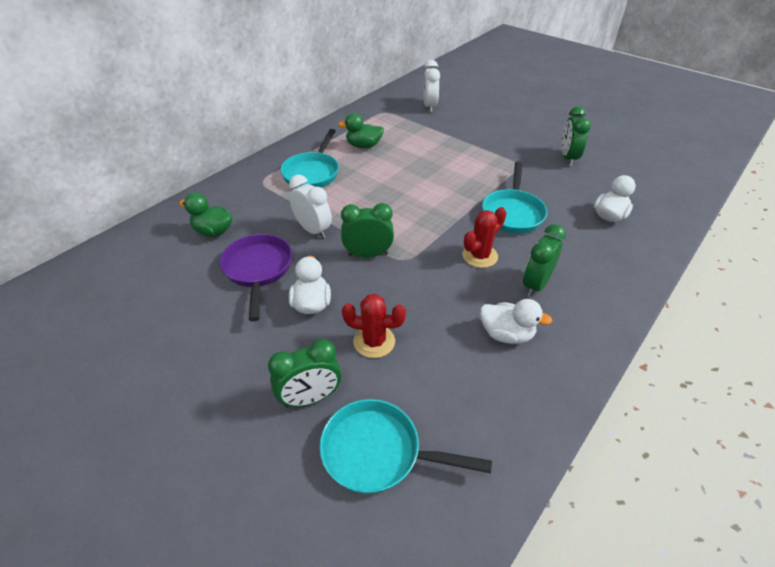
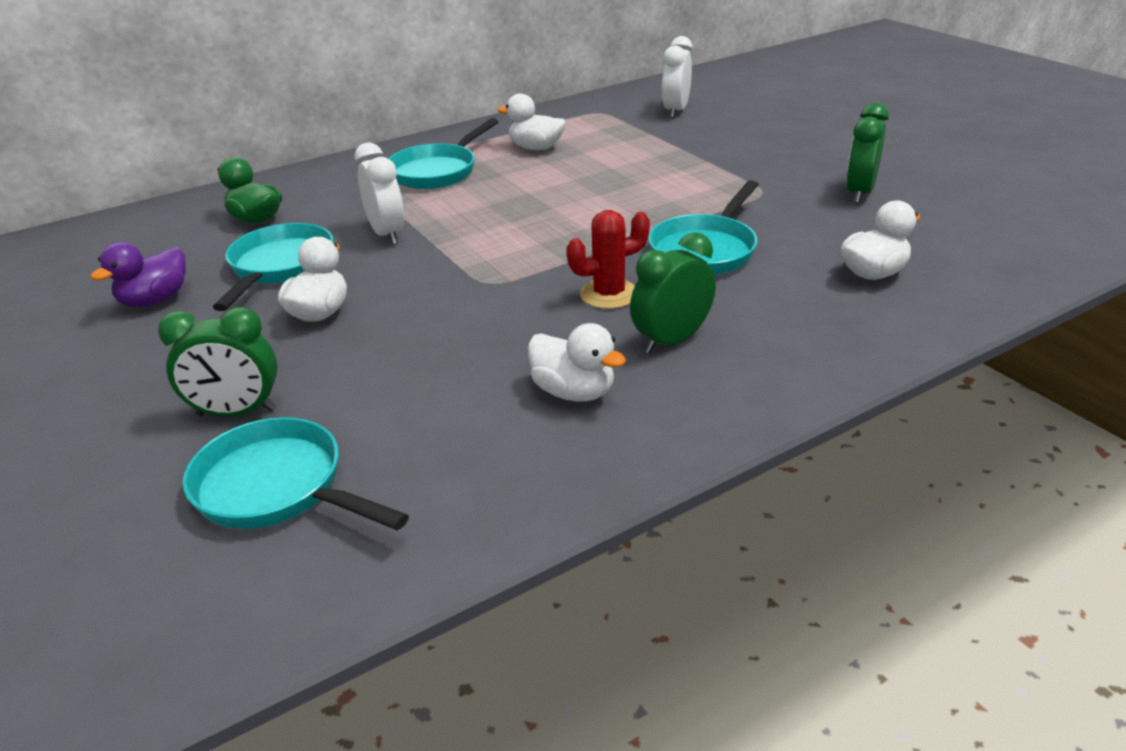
camera: 20 degrees right, 10 degrees down
(187, 315) = (155, 300): none -> purple duck
(258, 270) = (279, 267): purple pan -> turquoise pan
(363, 146) = (536, 148): green duck -> white duck
(368, 254) = (442, 270): green clock -> none
(374, 341) = (371, 367): red cactus -> none

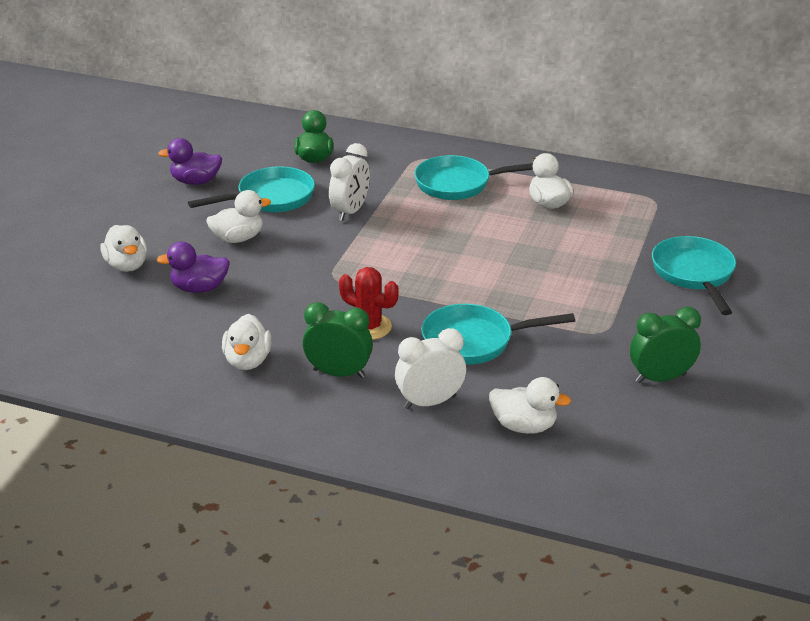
camera: 50 degrees right, 0 degrees up
(236, 412) = (127, 265): green clock -> white duck
(278, 488) = (83, 310): turquoise pan -> turquoise pan (694, 274)
(376, 374) = (199, 288): none -> purple duck
(675, 111) = (709, 232): white clock -> white clock (430, 402)

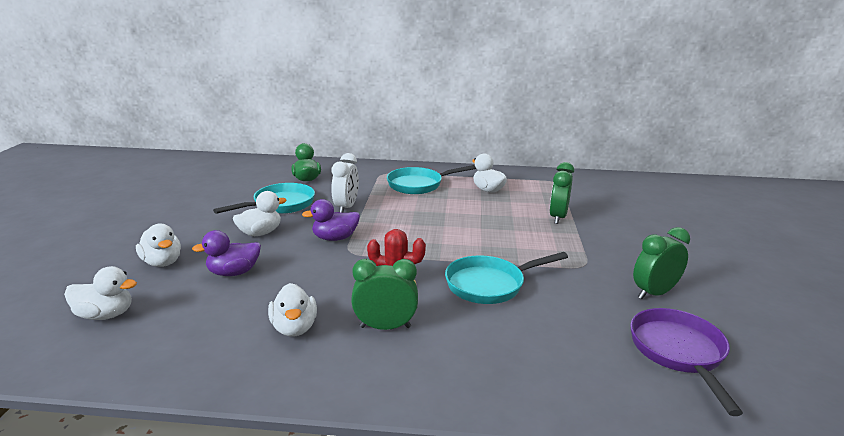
camera: 15 degrees left, 10 degrees down
(195, 181) = (216, 200): purple duck -> purple duck (335, 238)
(430, 402) = (480, 341): white clock -> none
(524, 426) = (576, 350): white duck -> white duck (105, 315)
(616, 259) = (558, 217): none -> green clock
(632, 446) = (679, 352): none -> purple pan
(694, 274) = (618, 221): turquoise pan -> none

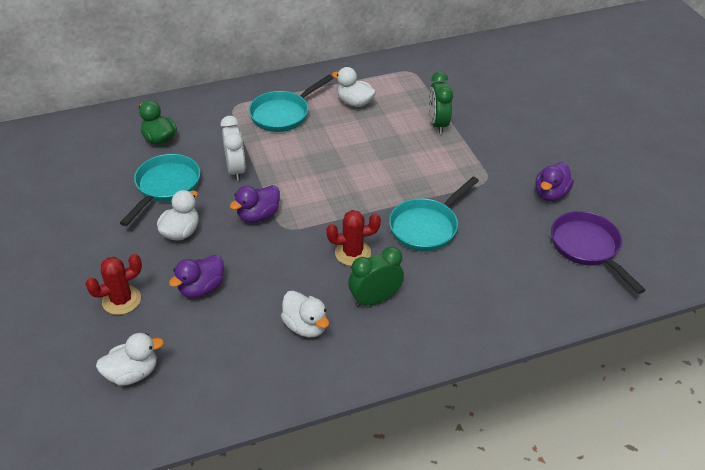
camera: 25 degrees left, 20 degrees up
(162, 262) = (121, 300): white duck -> red cactus
(654, 293) = (550, 194): green clock -> purple duck

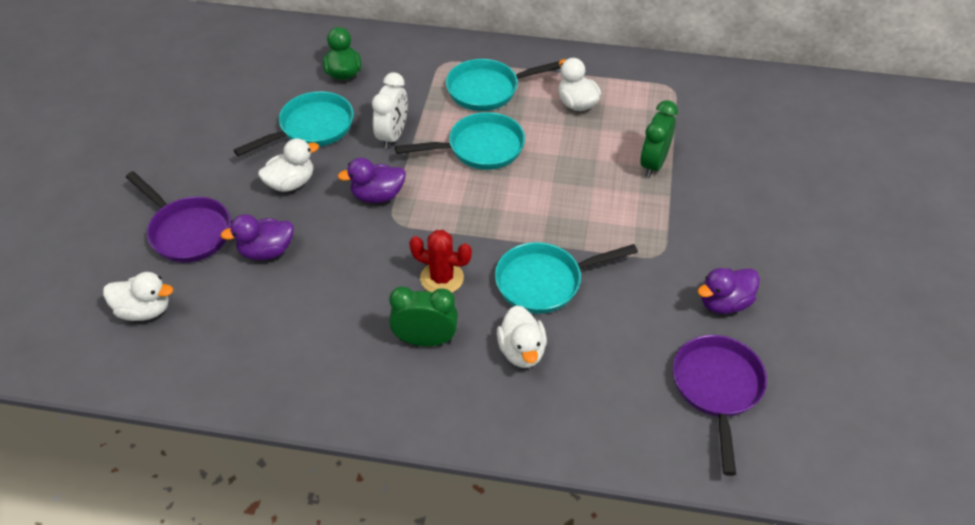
camera: 30 degrees right, 5 degrees up
(121, 300) = (187, 231): red cactus -> purple pan
(305, 326) = (334, 337): white duck -> white duck (522, 351)
(309, 155) = (480, 148): none -> turquoise pan

